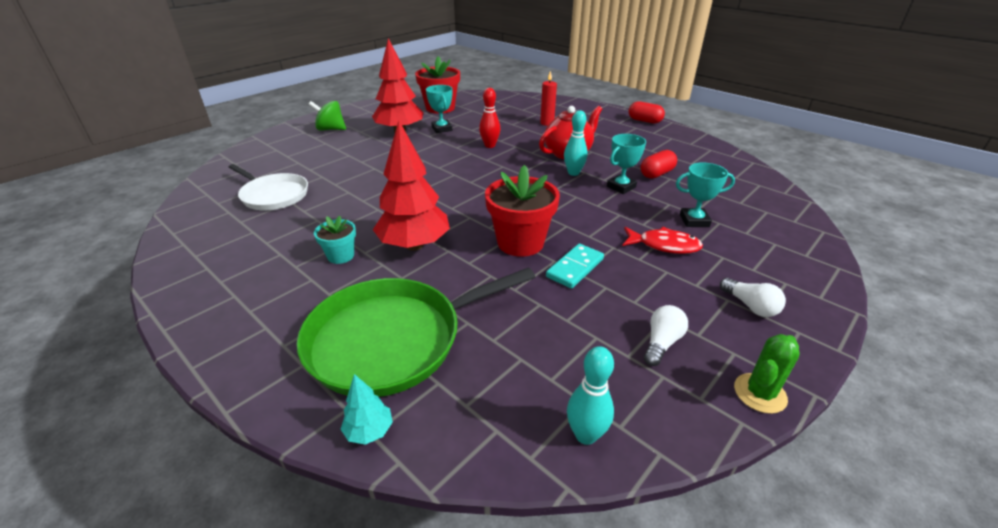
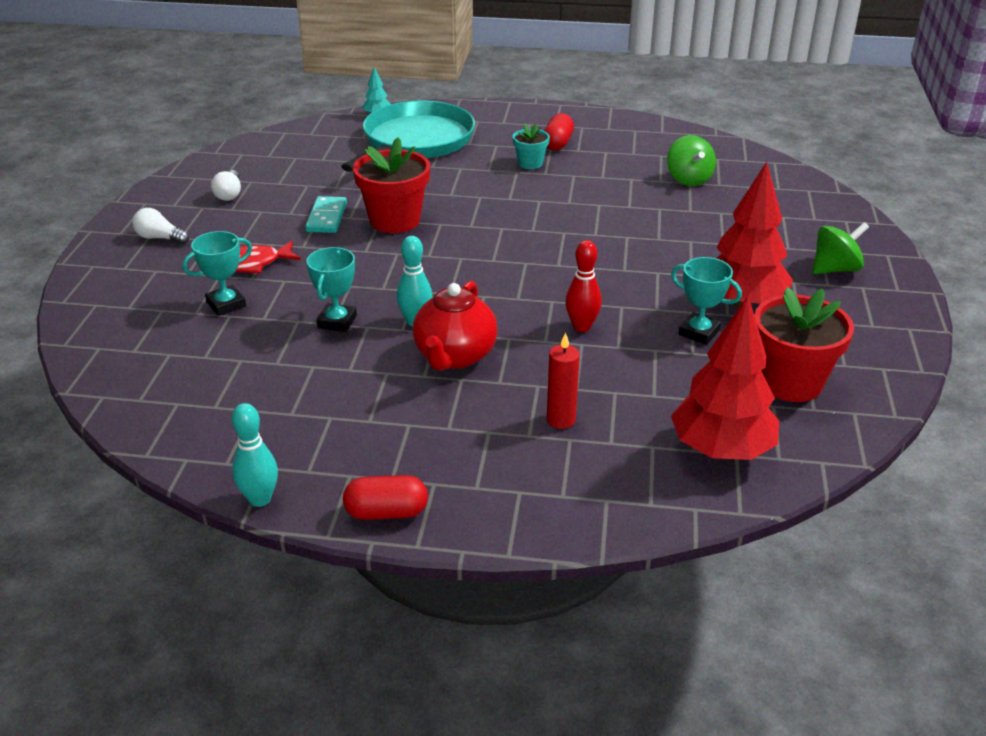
camera: 145 degrees right, 0 degrees up
(273, 195) = (688, 179): white pan -> green spinning top
(392, 340) = (415, 141): green pan -> turquoise pan
(414, 245) = (485, 188): red tree -> red tree (721, 450)
(585, 435) = (260, 146): turquoise bowling pin -> turquoise bowling pin (260, 499)
(656, 174) = (299, 364): red capsule -> red capsule (557, 143)
(760, 393) = (155, 190): green cactus -> none

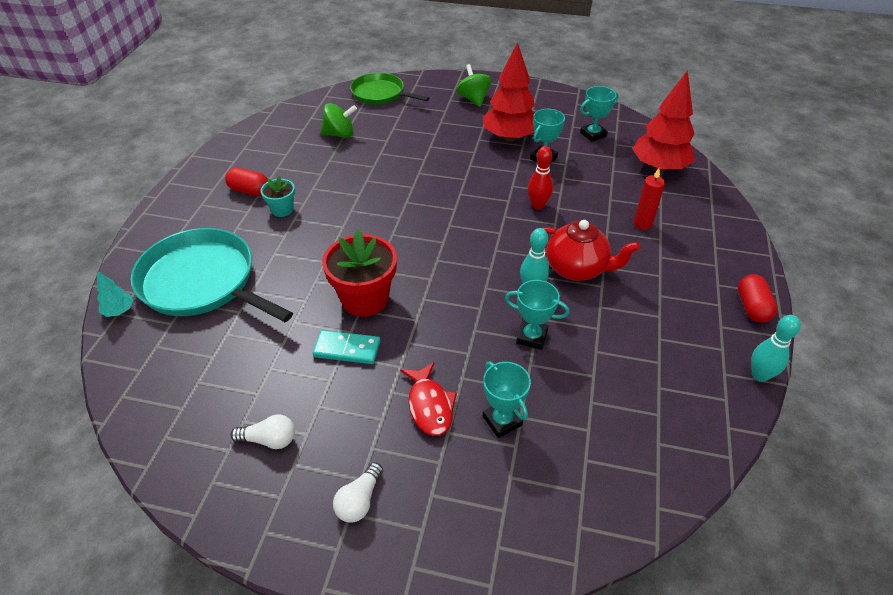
camera: 85 degrees left, 10 degrees up
(790, 382) = (593, 134): red flower pot -> turquoise trophy
(802, 197) = (380, 94): none -> green pan

